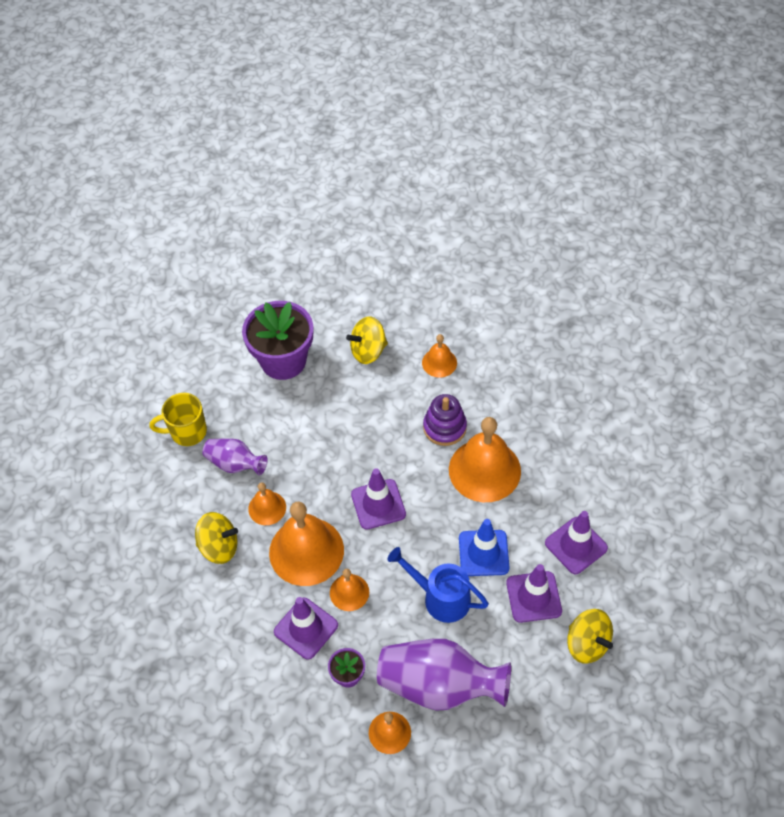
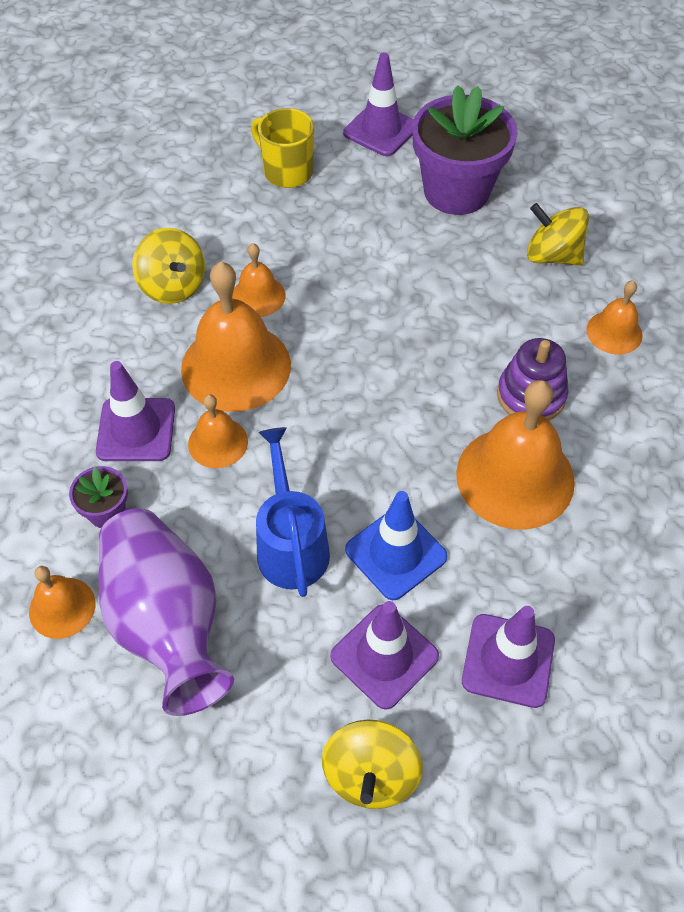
camera: 50 degrees right, 0 degrees up
(235, 464) = (286, 234): purple vase -> none
(378, 504) = (360, 396): purple traffic cone -> purple traffic cone (381, 130)

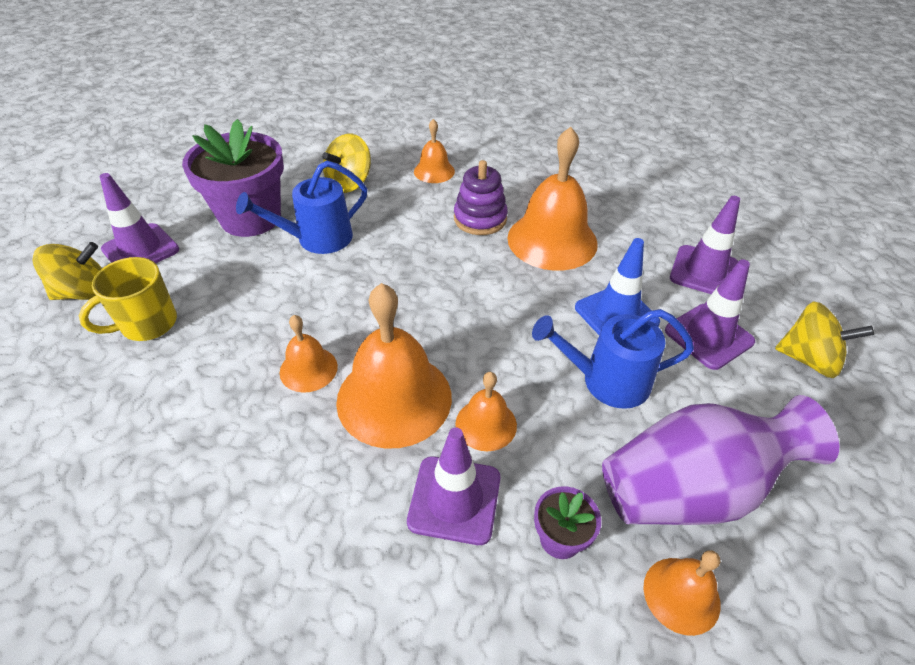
camera: 80 degrees left, 10 degrees down
(173, 286) = (258, 444): yellow spinning top -> yellow spinning top (84, 292)
(440, 254) = (317, 239): none -> blue watering can

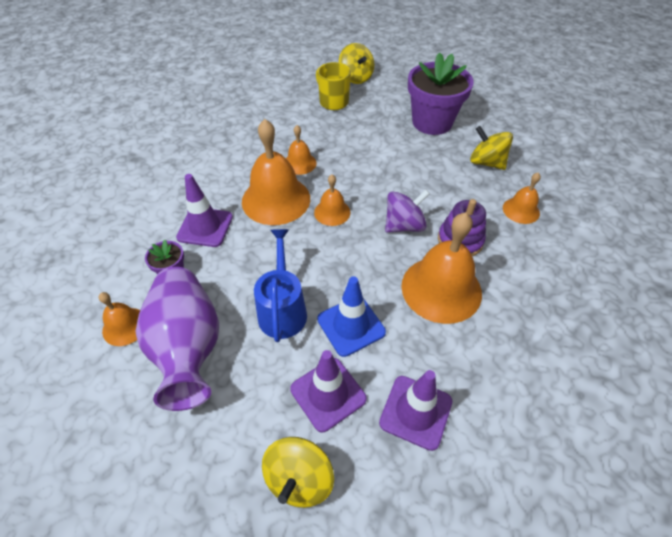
camera: 90 degrees right, 5 degrees up
(140, 249) = (393, 87): purple traffic cone -> none
(317, 239) = (416, 154): blue watering can -> none
(455, 260) = (404, 225): none -> purple spinning top
(486, 424) = (253, 241): orange bell -> orange bell (332, 212)

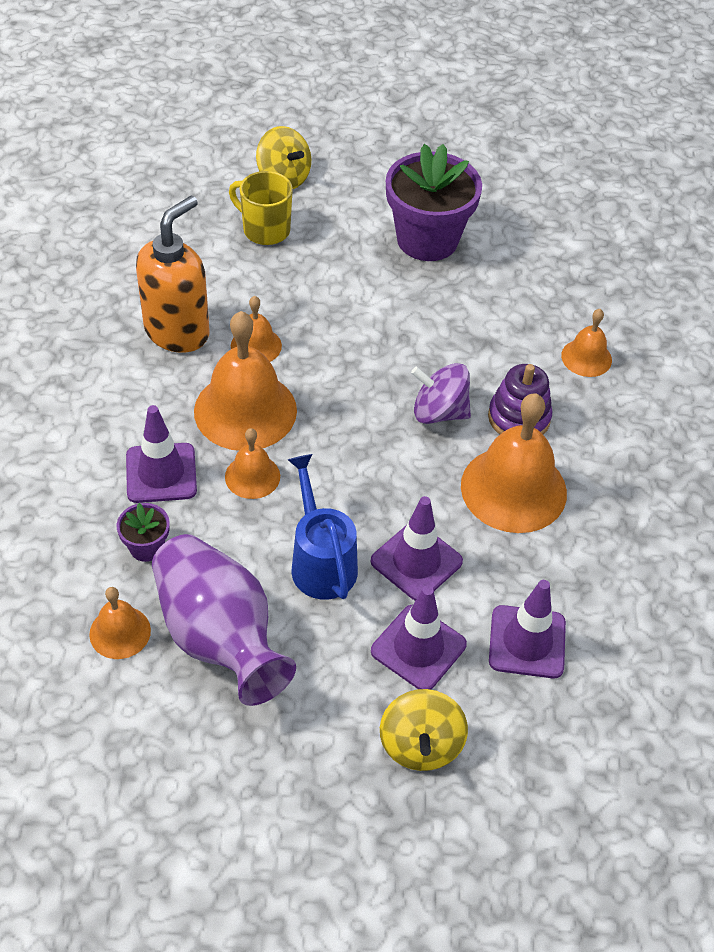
camera: 20 degrees left, 0 degrees up
(256, 147) = (177, 331): none -> orange soap dispenser
(332, 212) = (333, 413): orange bell -> orange bell (252, 476)
(351, 325) = (416, 561): blue traffic cone -> purple traffic cone
(404, 225) = (439, 412): purple spinning top -> purple spinning top turned 120 degrees counterclockwise
(486, 162) = (523, 293): yellow spinning top -> none

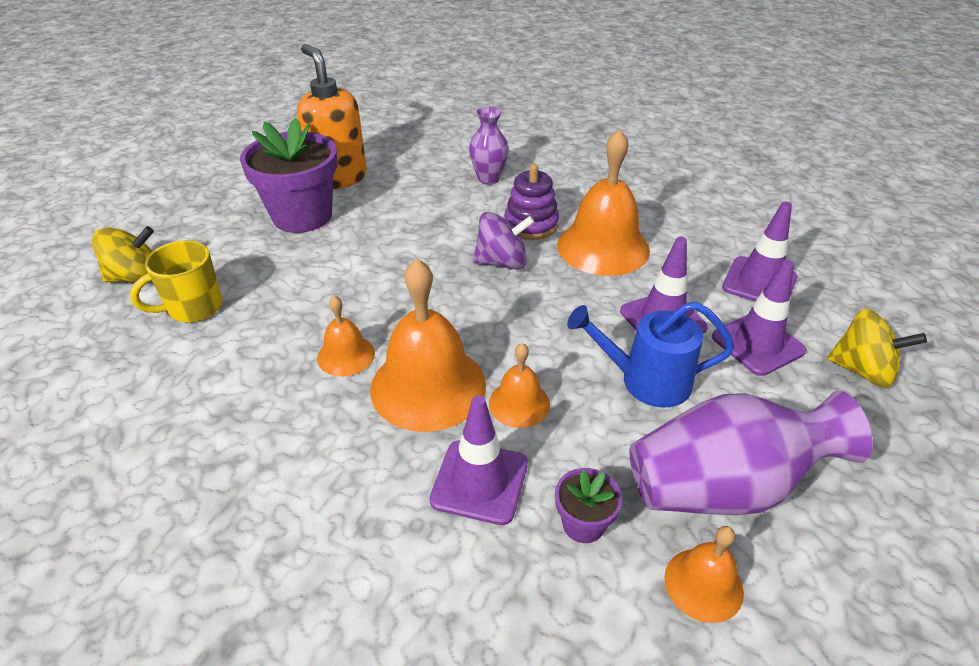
camera: 65 degrees left, 10 degrees down
(177, 331) = (278, 413): orange soap dispenser -> orange soap dispenser (338, 178)
(439, 412) = (502, 262): purple spinning top -> purple spinning top turned 135 degrees counterclockwise
(586, 357) = (488, 179): orange bell -> purple vase

